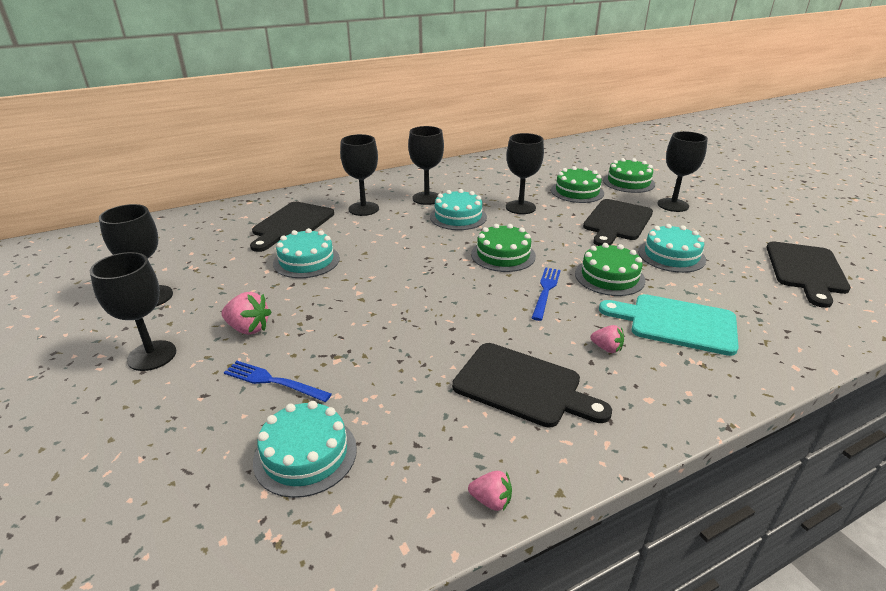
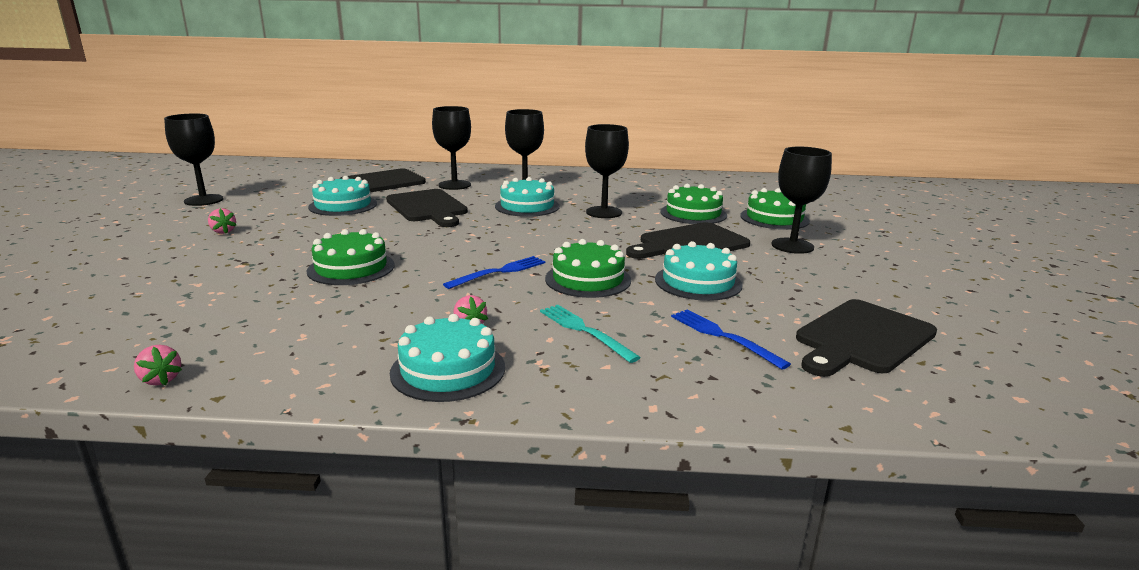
camera: 30 degrees right, 10 degrees down
(152, 355) = (140, 229): black goblet -> none
(248, 328) = (223, 231): pink strawberry -> pink strawberry, size x0.63
(273, 381) = (177, 263): blue fork -> blue fork (723, 336)
(305, 454) = (110, 307): turquoise cake -> turquoise cake (448, 370)
(503, 255) = (513, 239): green cake -> green cake (351, 268)
(522, 386) = (338, 324): black cutting board -> black cutting board (428, 207)
(676, 323) = (584, 331): turquoise cutting board -> turquoise fork

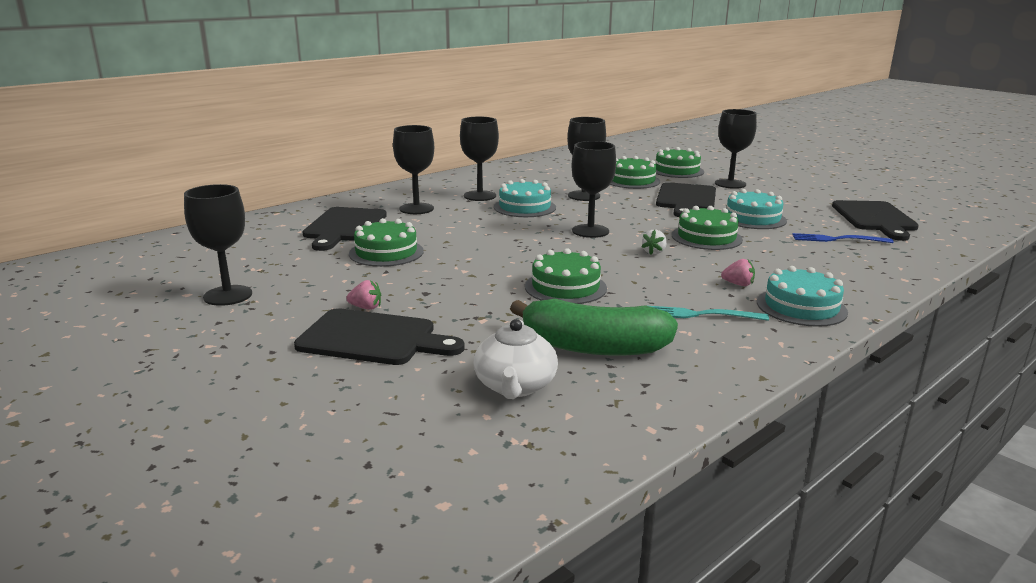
camera: 45 degrees left, 0 degrees up
(111, 310) = (515, 386): none -> white teapot
(161, 380) = (706, 390): pink strawberry -> none
(221, 312) = (593, 347): none -> green banana
(343, 205) = (386, 252): turquoise cake -> green cake
(428, 207) = (460, 231): black cutting board -> black cutting board (373, 339)
(499, 272) = (654, 252): blue fork -> white strawberry
(511, 238) = (590, 231): none -> black goblet
(584, 331) = (788, 262): turquoise fork -> turquoise fork (700, 315)

